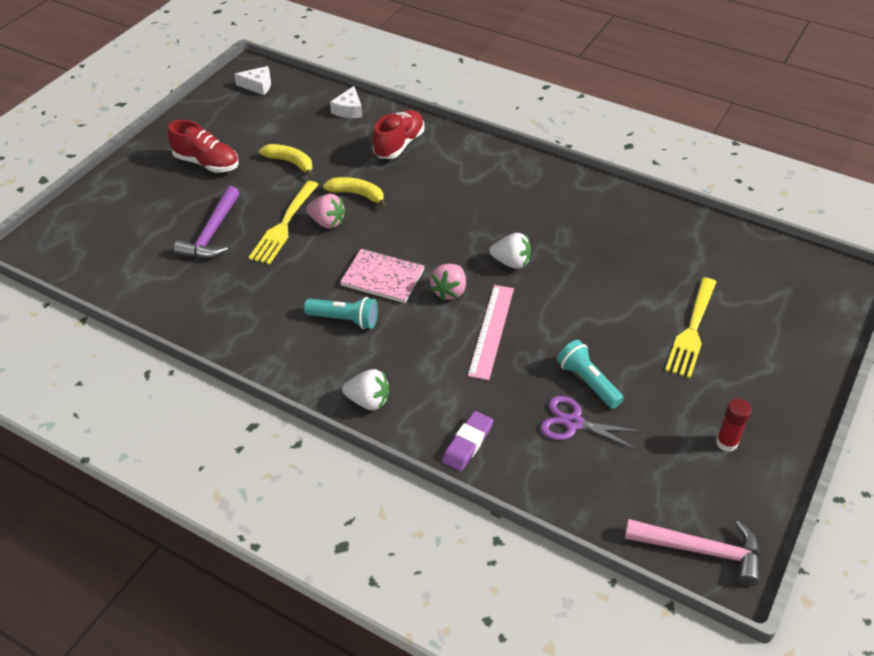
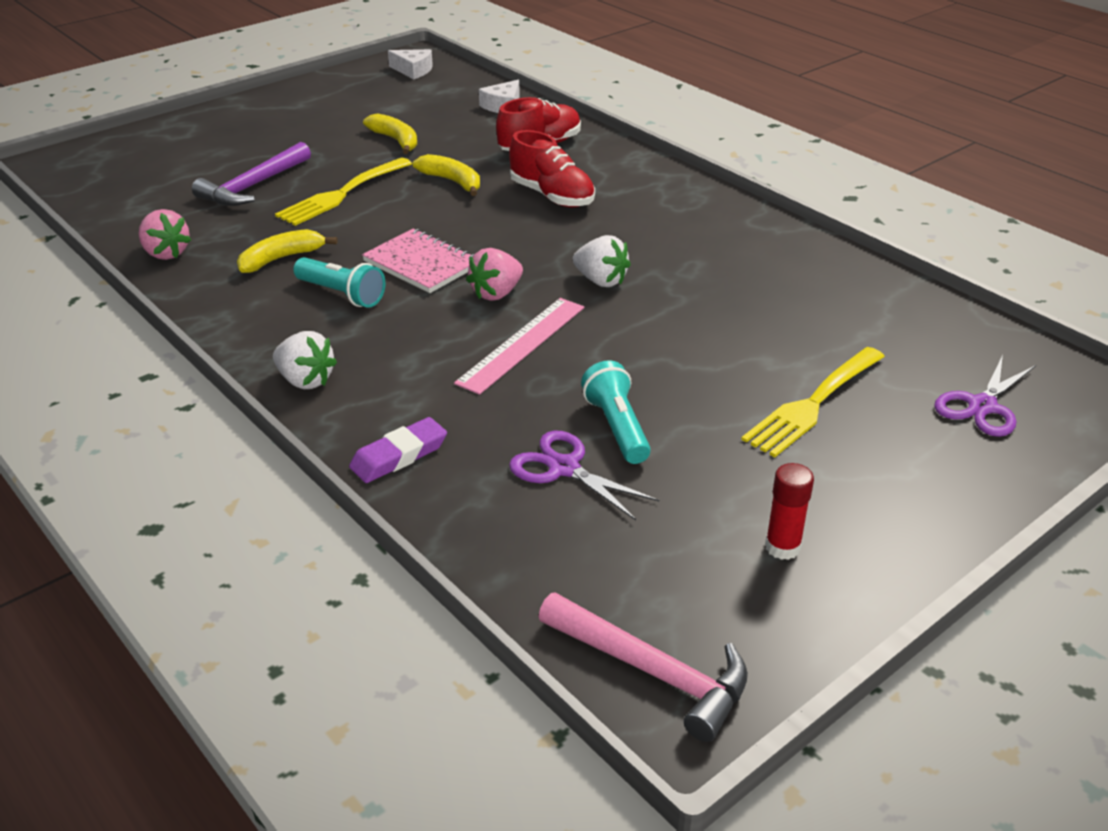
camera: 20 degrees right, 10 degrees down
(207, 163) = (300, 125): red shoe -> red shoe (552, 196)
(280, 298) = (281, 259): none -> yellow banana
(327, 222) = (395, 200): pink strawberry -> pink strawberry (166, 253)
(786, 305) = (982, 406): none -> purple scissors

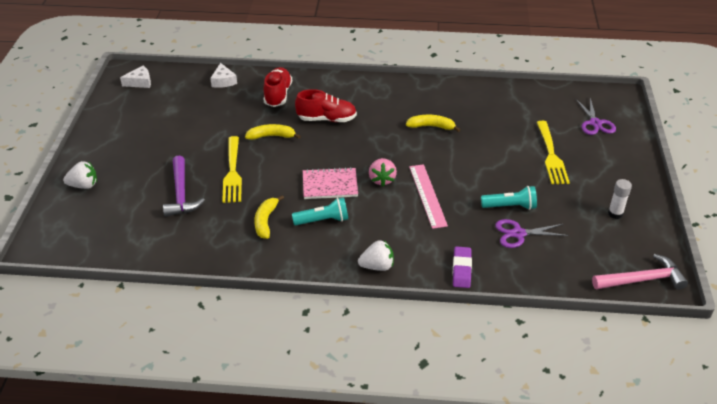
camera: 45 degrees left, 5 degrees up
(166, 253) = (206, 253): pink strawberry -> none
(396, 140) = (205, 129): yellow banana -> yellow banana (431, 126)
(601, 281) = (410, 149): white strawberry -> white strawberry (84, 185)
(617, 427) = (510, 206): turquoise flashlight -> turquoise flashlight turned 150 degrees clockwise
(782, 547) = (615, 214): red glue stick -> white glue stick

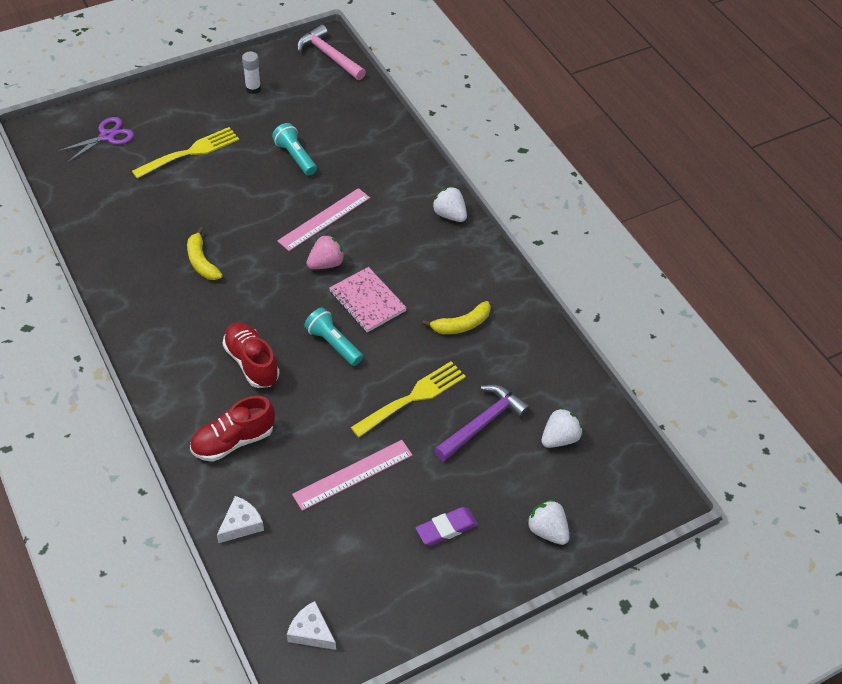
camera: 125 degrees left, 10 degrees up
(131, 223) = (559, 438): none -> white strawberry
(208, 128) = (353, 474): none -> pink ruler
(271, 136) = (322, 398): yellow banana -> none
(323, 220) = (423, 281): turquoise flashlight -> turquoise flashlight (333, 344)
(461, 269) = (406, 160): purple eraser -> purple eraser (446, 528)
(518, 233) = (330, 140): purple scissors -> none

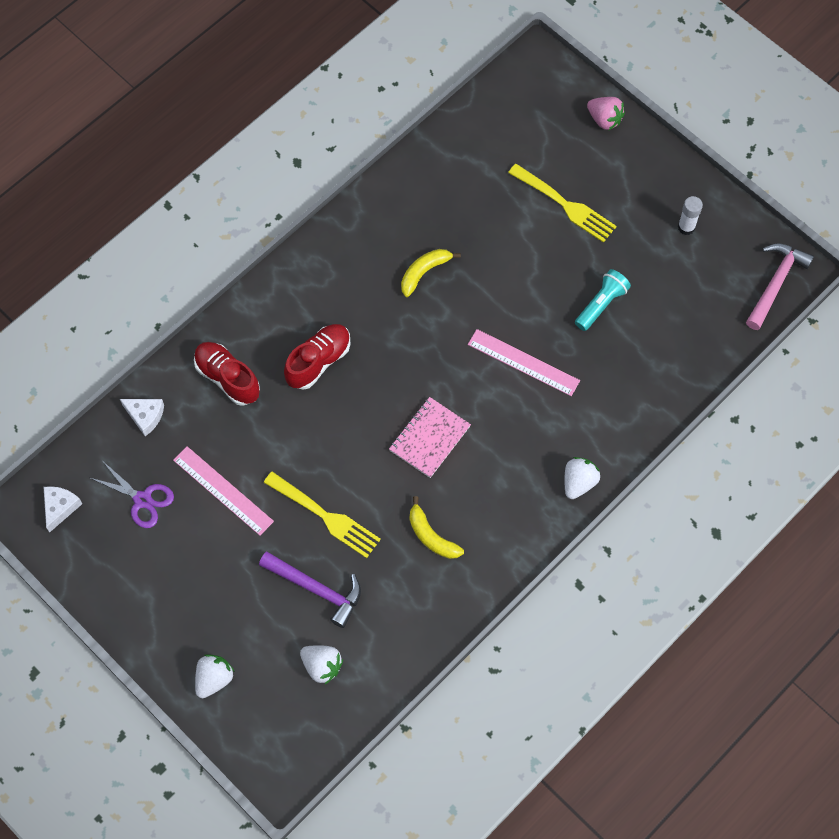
camera: 75 degrees right, 15 degrees up
(107, 136) = (556, 122): purple scissors -> purple scissors (142, 500)
(326, 263) = (464, 384): pink strawberry -> pink strawberry (604, 119)
(333, 344) = (365, 425): turquoise flashlight -> none
(446, 528) = (190, 588): purple eraser -> none

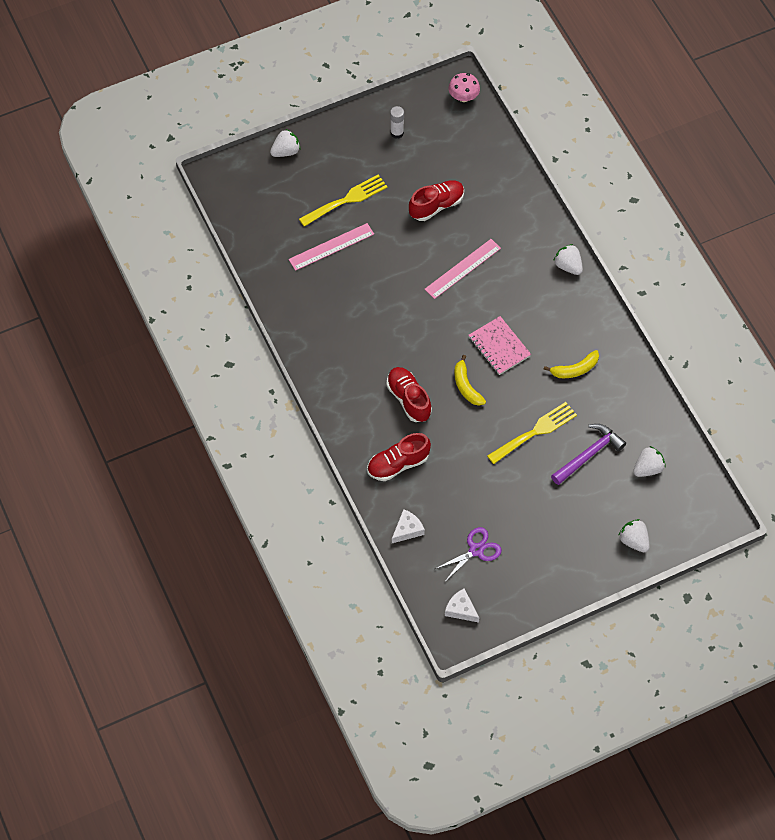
camera: 70 degrees left, 5 degrees down
(223, 490) = (489, 493): pink ruler -> pink ruler (331, 247)
(424, 272) = (363, 307): yellow banana -> yellow banana (466, 386)
(601, 304) = (436, 205): turquoise flashlight -> red shoe
(604, 119) = (286, 151): pink strawberry -> white strawberry
(775, 283) = (463, 97): pink hammer -> pink mushroom

